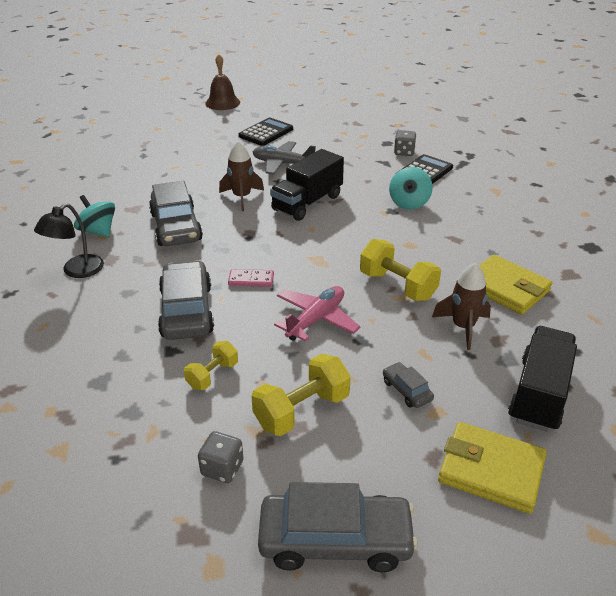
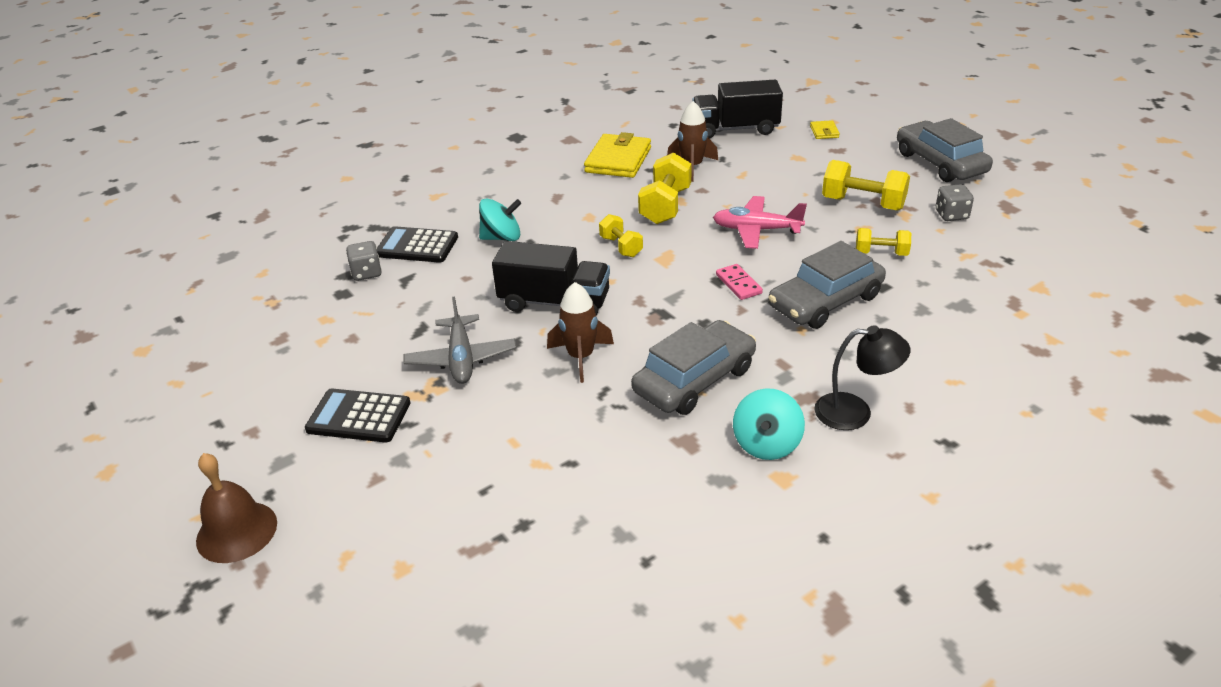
camera: 115 degrees left, 0 degrees up
(352, 246) = (621, 247): none -> yellow dumbbell
(406, 390) = (790, 171): grey car -> none
(491, 470) = (824, 132): yellow wallet -> yellow wallet, size x0.46

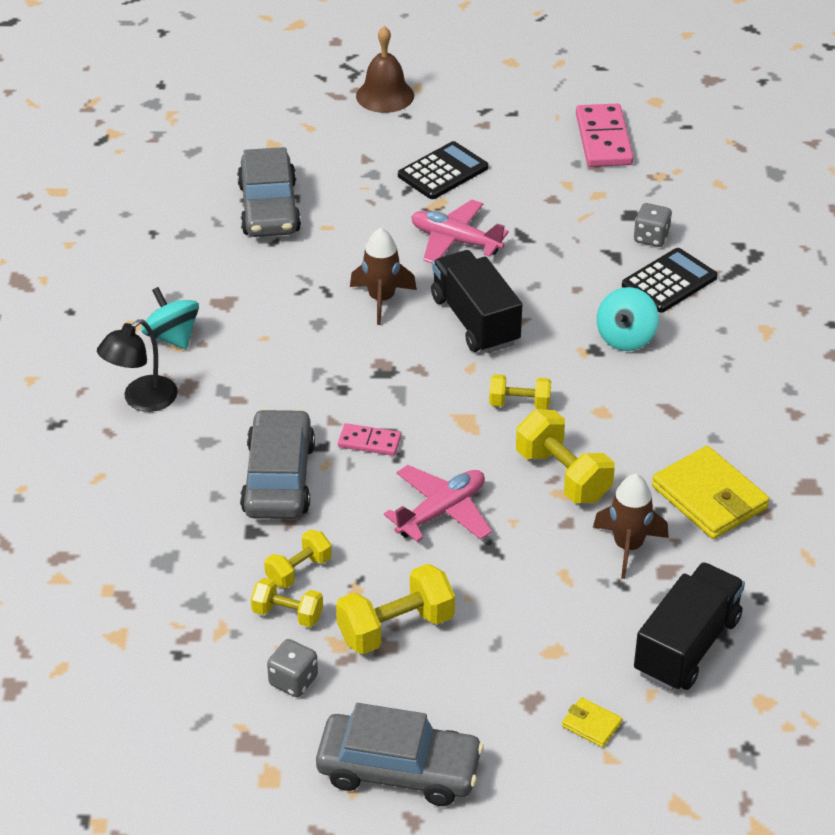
camera: 125 degrees right, 5 degrees up
(231, 351) = (603, 139): none -> pink domino
(461, 359) = (455, 241): grey plane -> pink plane
(554, 302) = (475, 320): black truck -> black truck turned 105 degrees clockwise
(694, 380) = (280, 342): grey car -> grey car (269, 208)
(916, 240) = (287, 614): none -> yellow dumbbell

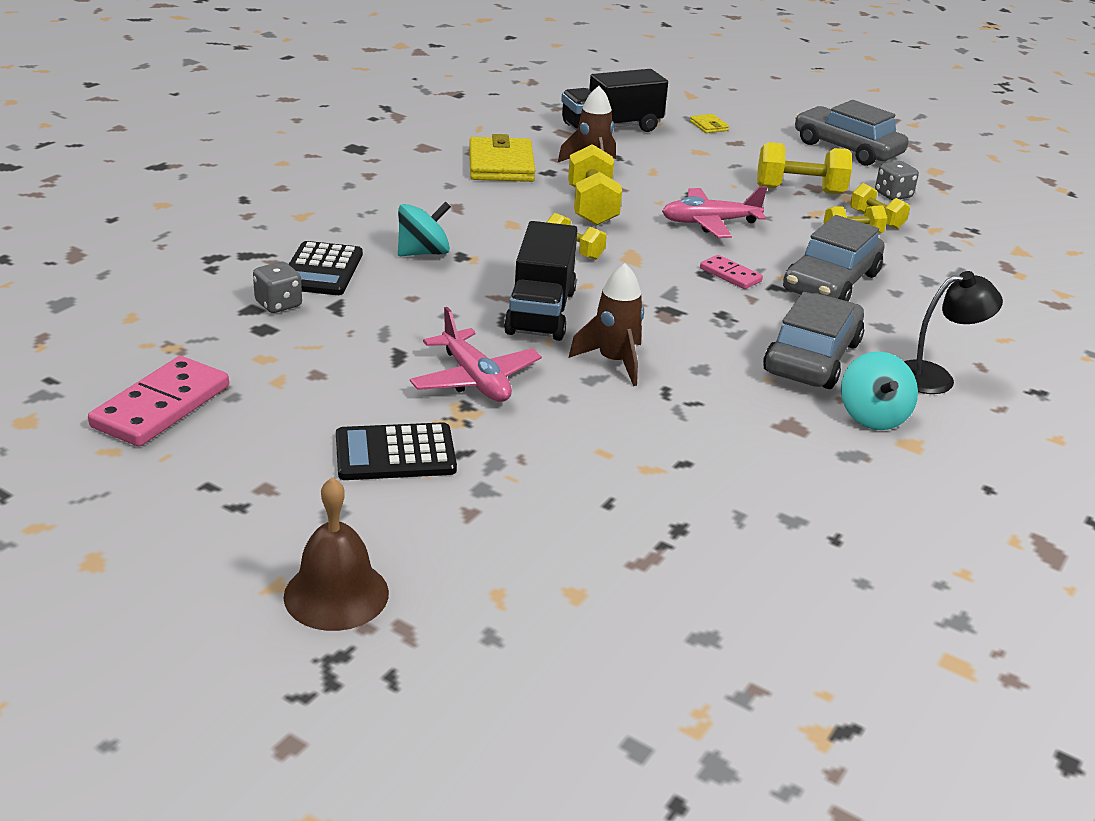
camera: 150 degrees left, 10 degrees down
(269, 208) = (657, 504): grey car -> grey car (812, 357)
(669, 281) = (321, 270): black calculator -> black calculator turned 75 degrees counterclockwise

